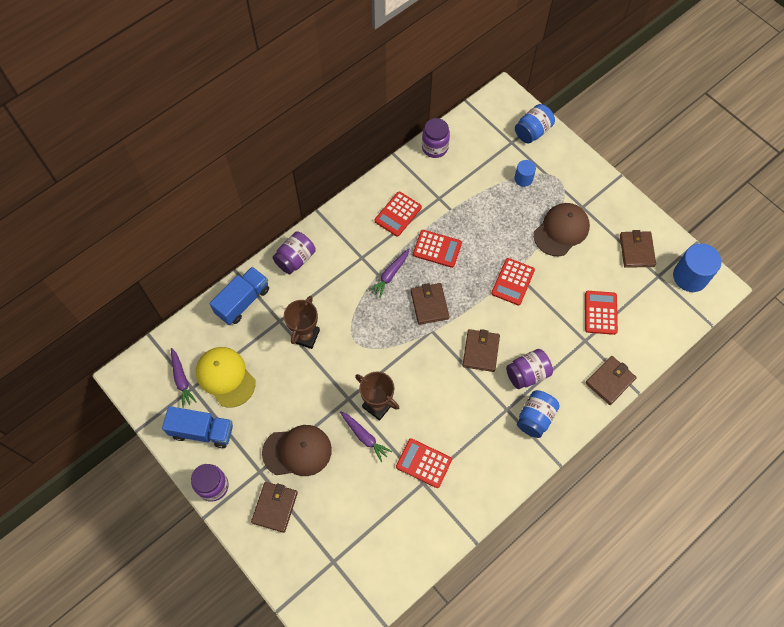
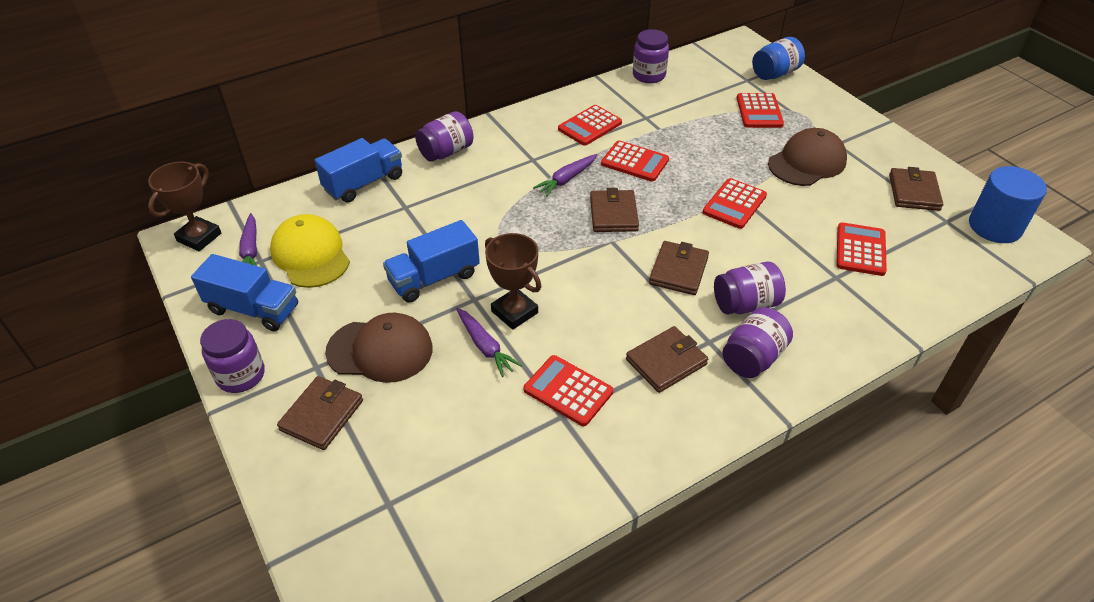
camera: 10 degrees right, 20 degrees down
(305, 336) = (435, 226): brown trophy -> brown trophy (199, 237)
(317, 384) = (434, 278): none -> blue truck
(523, 179) = (759, 111): blue cylinder -> red calculator
(535, 418) = (753, 358): blue jar -> purple jar
(610, 381) = (874, 328): brown wallet -> brown wallet (666, 362)

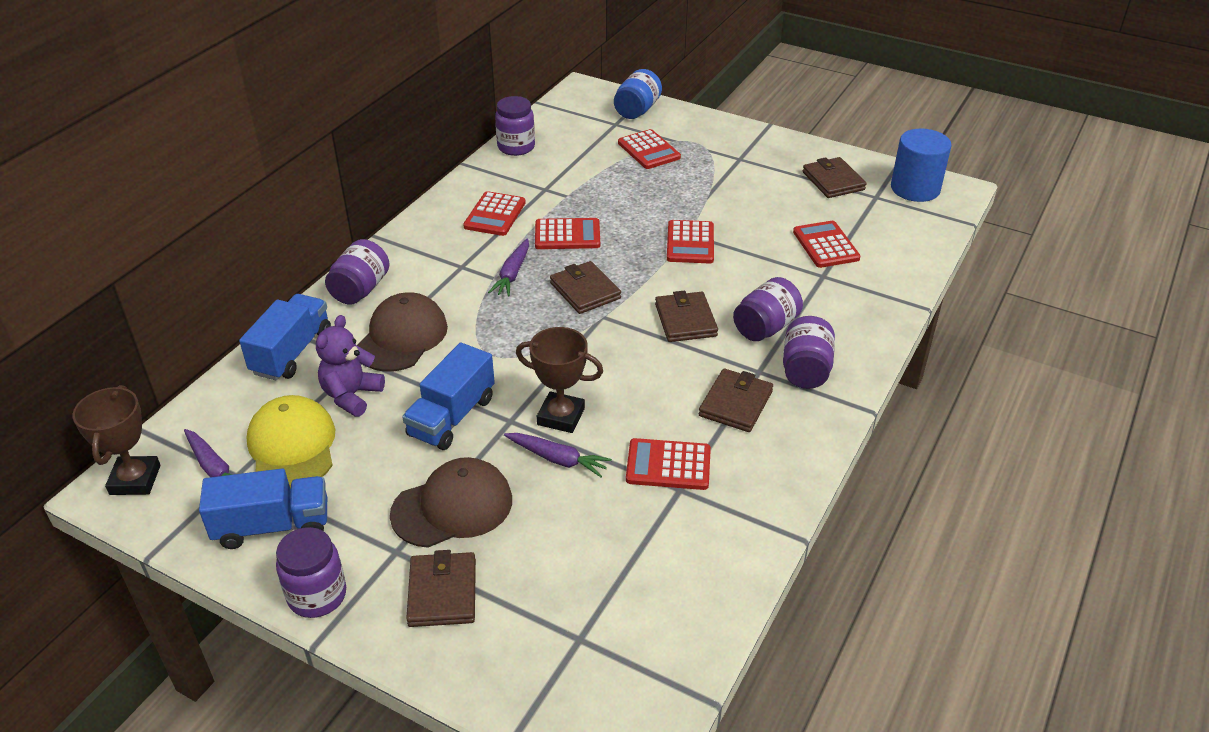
camera: 30 degrees left, 5 degrees down
(310, 255) = (292, 446): yellow cap -> yellow cap turned 45 degrees clockwise
(378, 232) = (351, 396): none -> purple teddy bear
(807, 162) = (726, 184): brown cap -> brown cap (402, 337)

